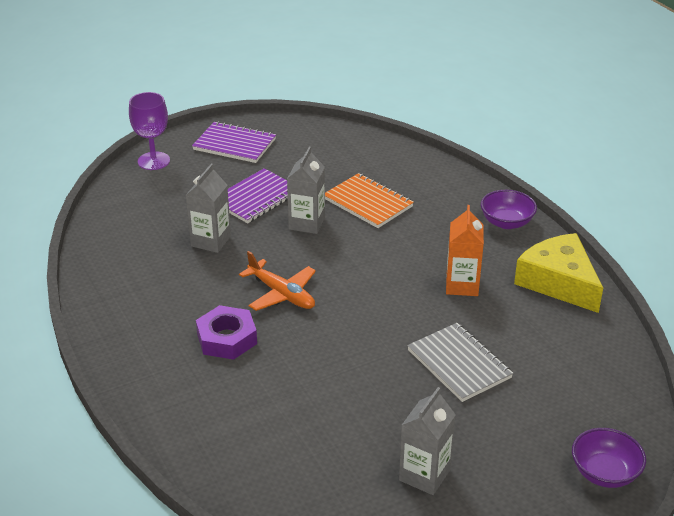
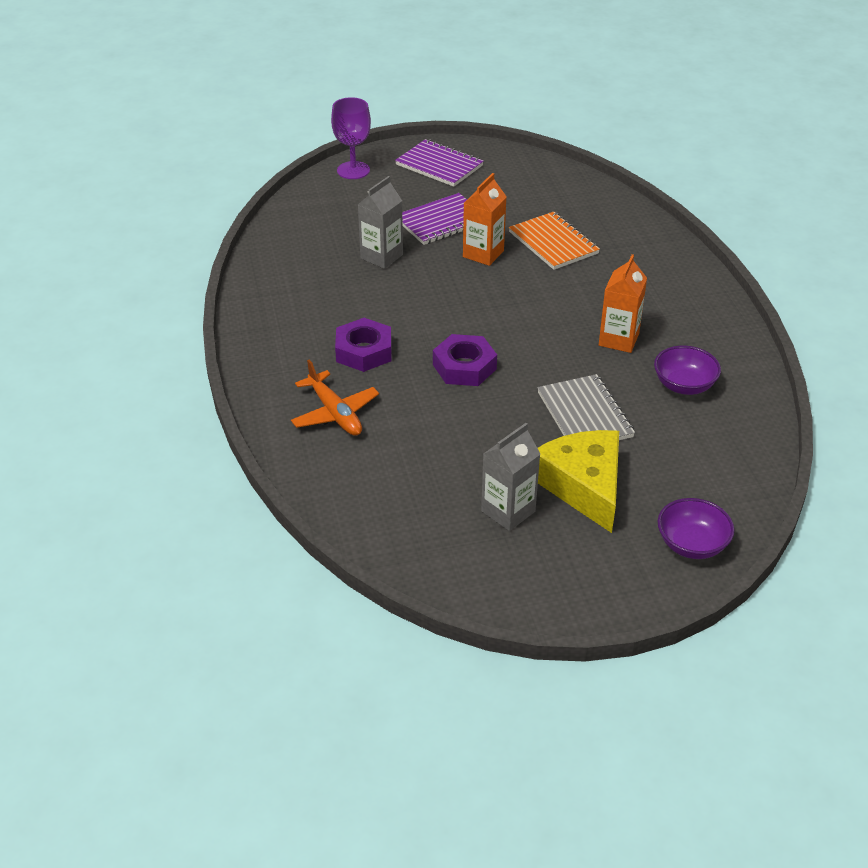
camera: 15 degrees right, 5 degrees up
(282, 294) = (432, 318): orange plane -> orange plane (335, 413)
(307, 223) = (483, 254): grey carton -> orange carton
(329, 337) = (464, 367): none -> purple nut
(506, 222) = (692, 285): purple bowl -> purple bowl (684, 385)
(559, 282) = (723, 353): yellow cheese -> yellow cheese (583, 485)

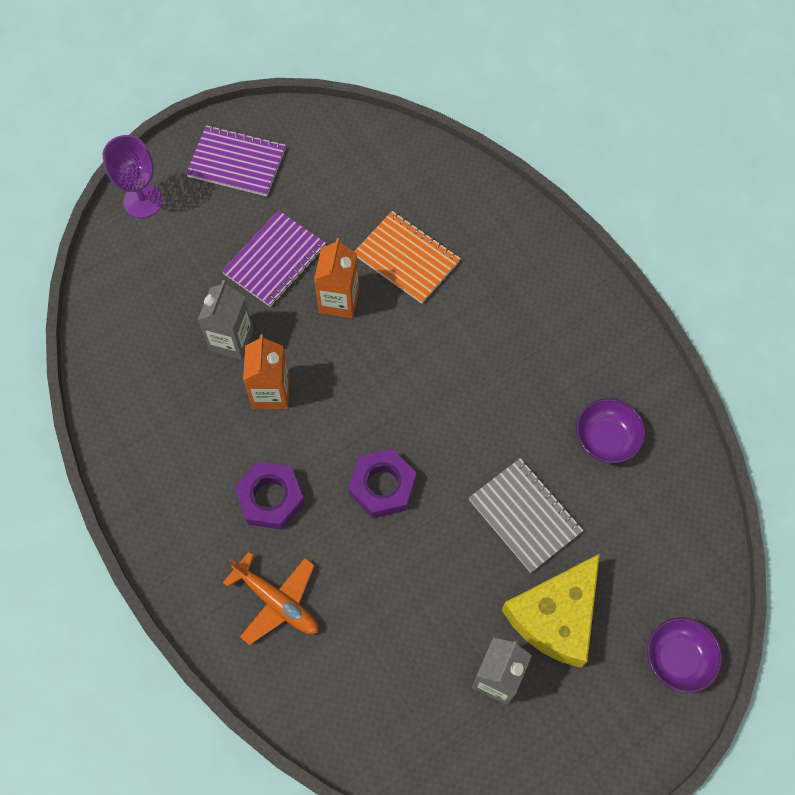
camera: 20 degrees left, 25 degrees up
(583, 485) = (556, 616): yellow cheese -> yellow cheese turned 105 degrees counterclockwise
(618, 339) = (522, 392): orange carton -> orange carton (271, 392)

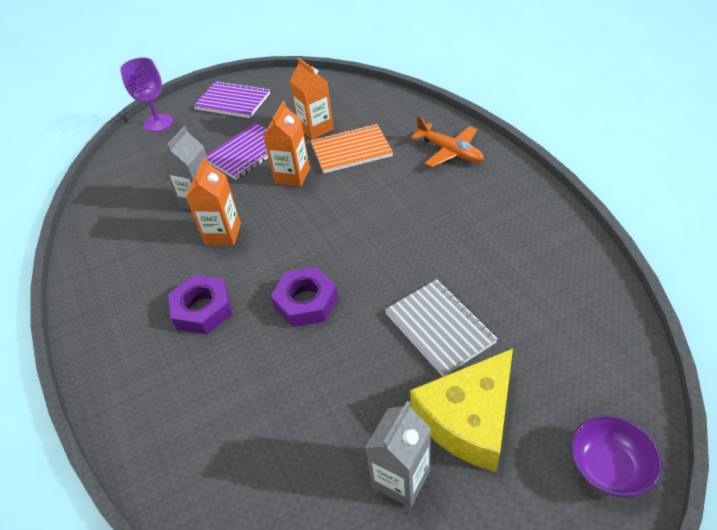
camera: 10 degrees right, 20 degrees down
(277, 602) = (186, 395): orange plane -> orange plane (450, 152)
(357, 218) = (316, 128): none -> orange carton
(406, 258) = (351, 150): orange notebook -> orange notebook turned 60 degrees counterclockwise
(606, 439) = (520, 268): purple bowl -> none

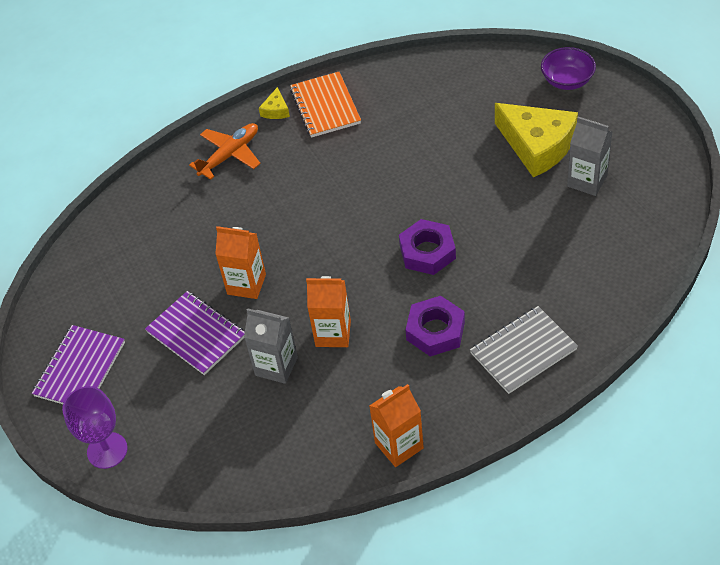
camera: 90 degrees left, 5 degrees up
(316, 128) = (163, 272): orange carton -> orange carton (399, 445)
(351, 150) = (212, 235): orange notebook -> orange notebook (325, 106)
(439, 328) = (456, 162): grey notebook -> grey notebook (523, 351)
(514, 176) = (276, 110): none -> yellow cheese

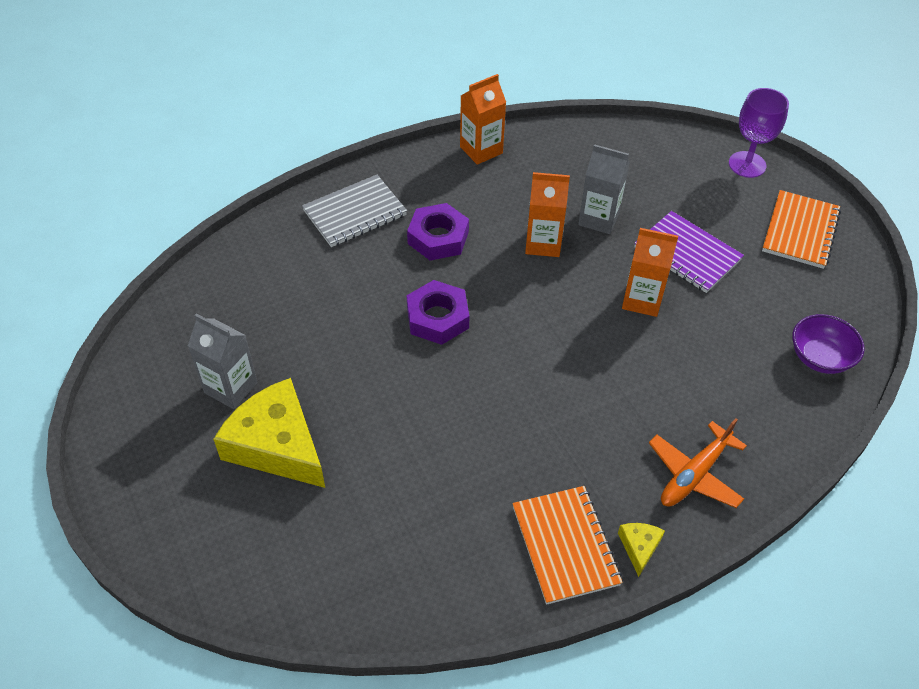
camera: 175 degrees right, 0 degrees up
(80, 369) = (800, 231): purple notebook -> orange notebook
(567, 81) = (203, 552): purple bowl -> purple bowl (820, 357)

